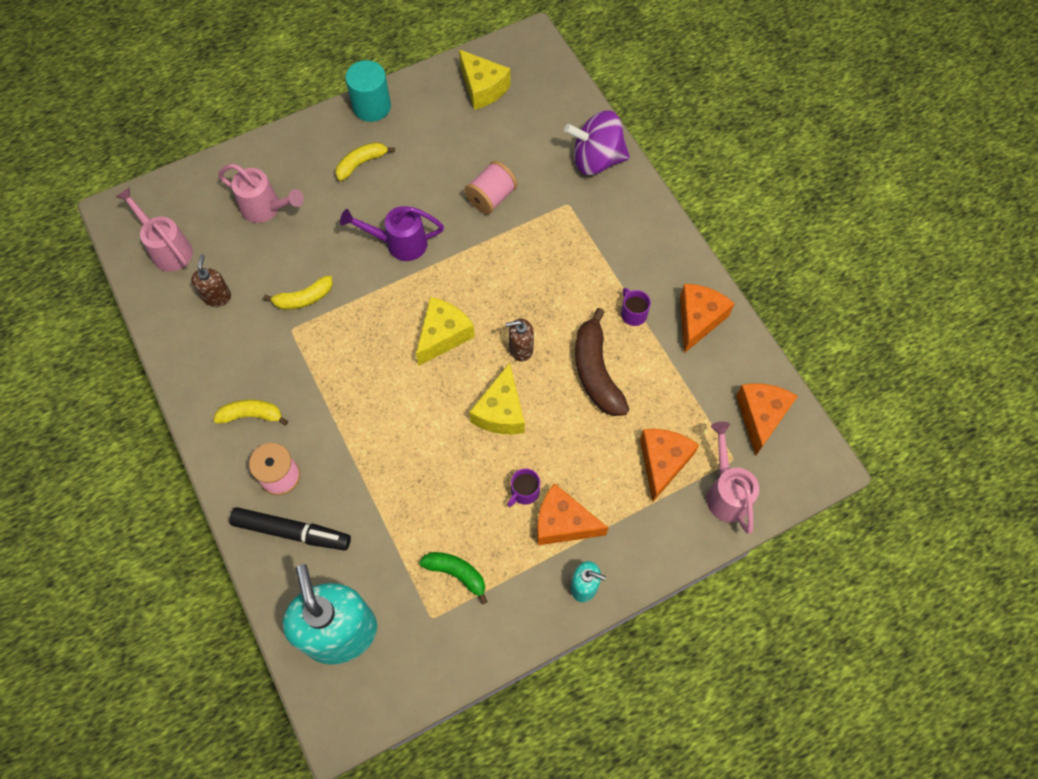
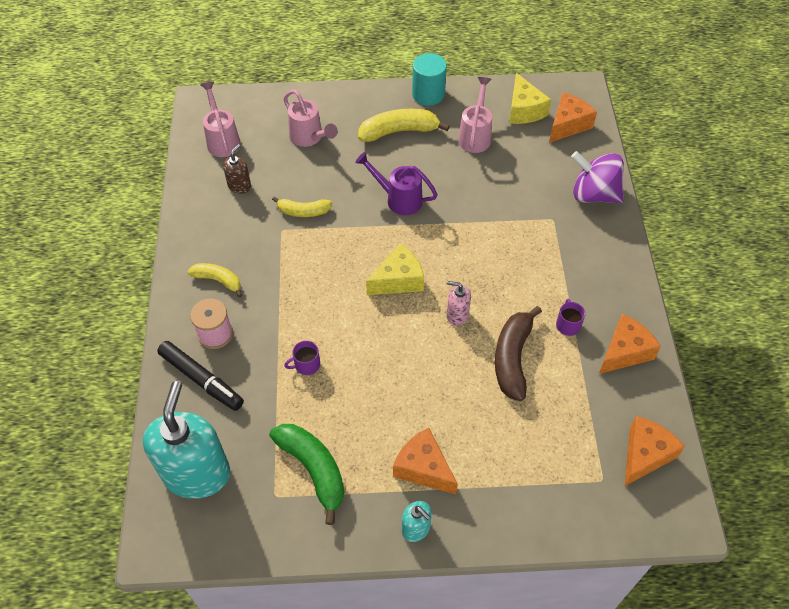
camera: 25 degrees right, 10 degrees down
(361, 163) = (399, 131): yellow banana -> yellow banana, size x1.62
(457, 573) = (314, 469): green banana -> green banana, size x1.62
(491, 197) = (490, 192): pink spool -> none
(501, 411) = (416, 357): yellow cheese -> none
(520, 349) = (457, 315): brown soap dispenser -> pink soap dispenser
(524, 492) = (403, 428): purple mug -> purple mug (306, 365)
(662, 462) = (535, 456): orange cheese -> orange cheese (567, 125)
(726, 492) = (582, 505): pink watering can -> pink watering can (475, 135)

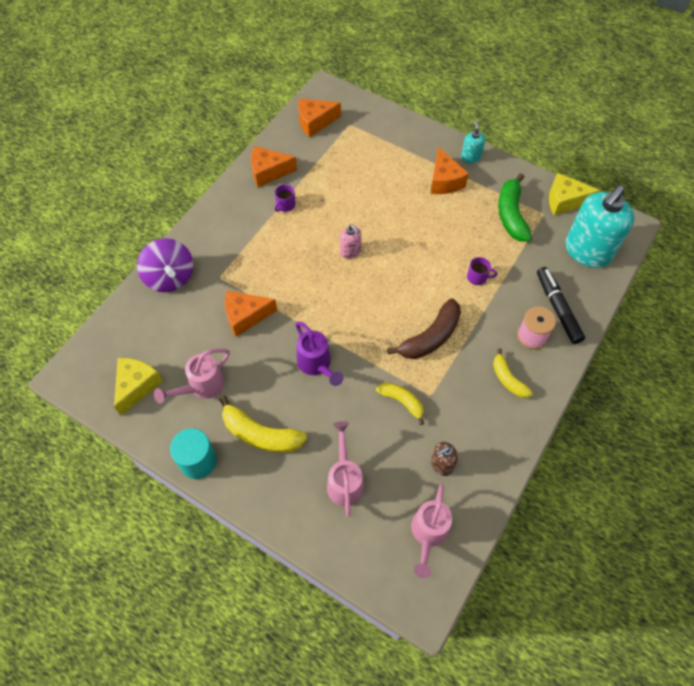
camera: 145 degrees left, 5 degrees up
(398, 280) = (370, 298): yellow cheese -> yellow cheese (564, 201)
(512, 358) = (339, 206): brown banana -> brown banana (430, 337)
(567, 125) = (120, 348): orange cheese -> orange cheese (245, 316)

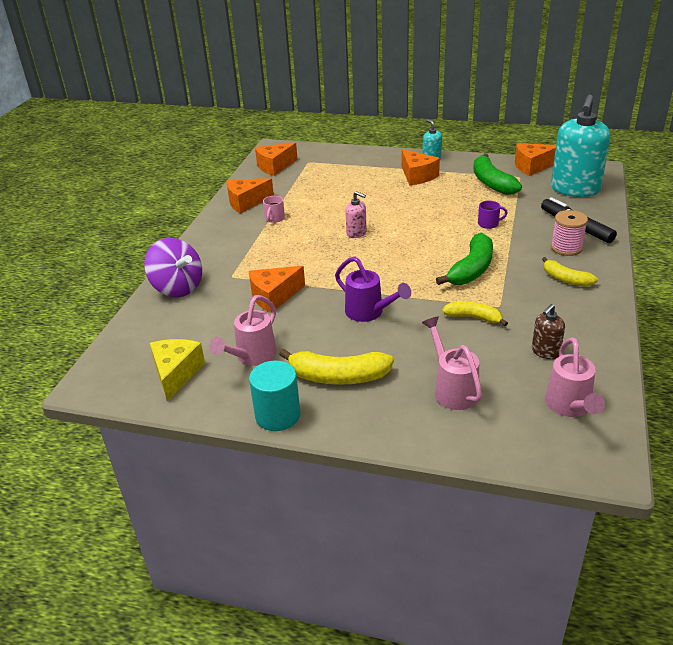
camera: 15 degrees left, 25 degrees down
(285, 205) = (274, 218): purple mug -> pink mug
(430, 337) = (471, 269): brown banana -> green banana
(564, 201) = (532, 166): yellow cheese -> orange cheese

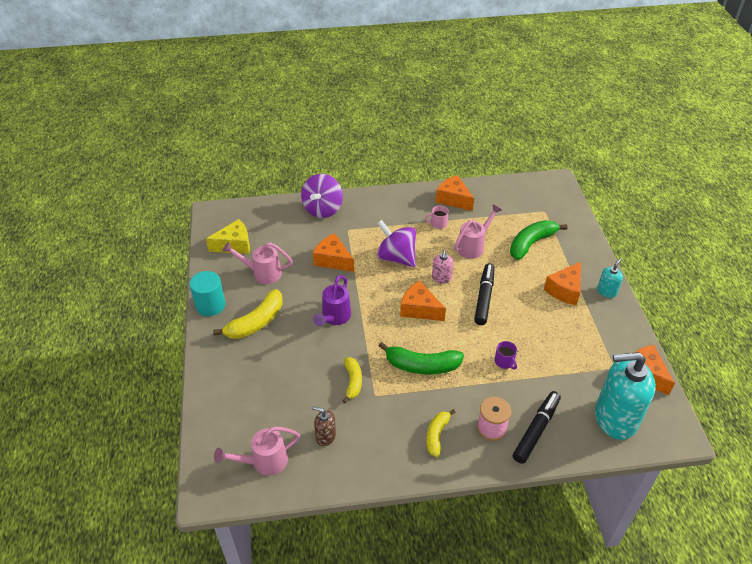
camera: 65 degrees right, 10 degrees up
(275, 166) = (522, 194): orange cheese -> orange cheese (419, 309)
(304, 253) = (396, 257): none -> purple spinning top
(338, 377) = (256, 322): yellow banana -> yellow banana turned 120 degrees counterclockwise
(400, 216) = (484, 298): none -> black marker
(452, 389) = (262, 388): pink watering can -> pink watering can (473, 246)
(491, 183) = (586, 348): green banana -> green banana (531, 243)

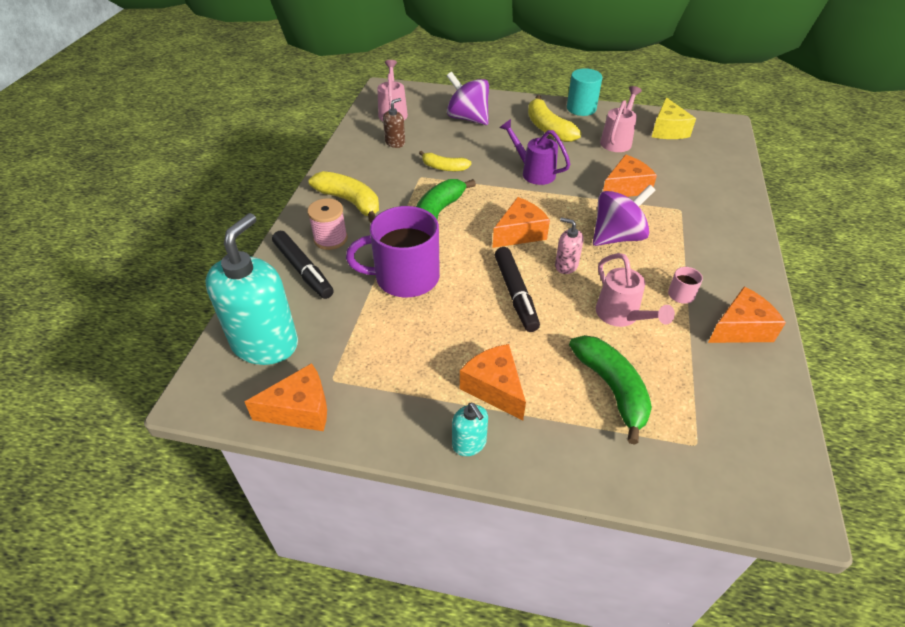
camera: 110 degrees right, 0 degrees up
(323, 209) = (726, 198): purple spinning top -> purple spinning top (468, 118)
(437, 435) = (350, 202): yellow banana -> yellow banana, size x1.62
(484, 298) = (515, 294): black marker -> black marker turned 45 degrees clockwise
(504, 362) = (405, 277): purple mug -> purple mug, size x2.49

